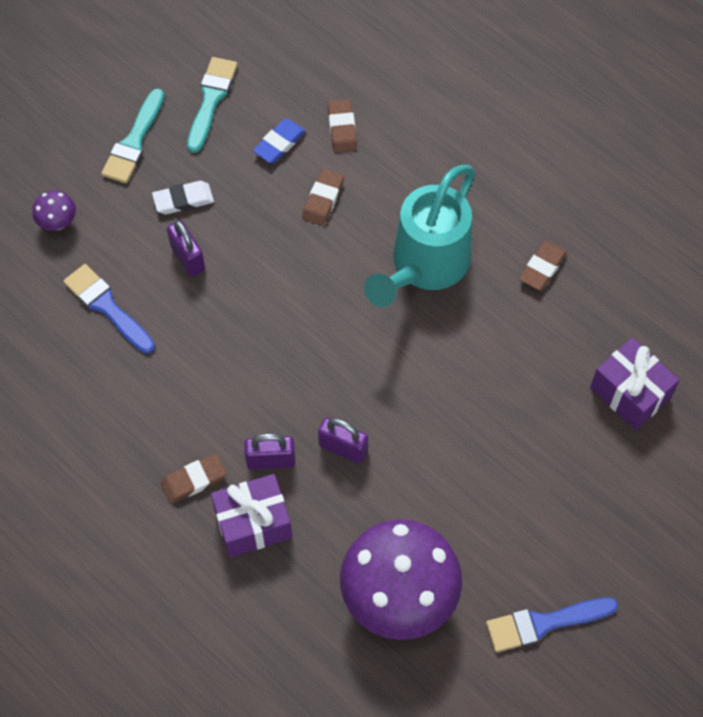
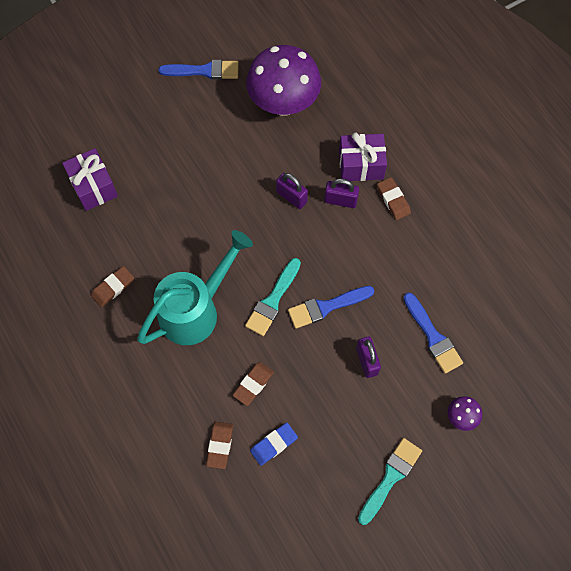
camera: 165 degrees left, 5 degrees up
(183, 200) = (360, 412): white eraser -> none
(194, 480) = (393, 200): brown eraser -> brown eraser turned 75 degrees clockwise
(211, 100) = (319, 503): turquoise brush -> turquoise brush (273, 300)
(255, 310) = (326, 307): none -> blue brush

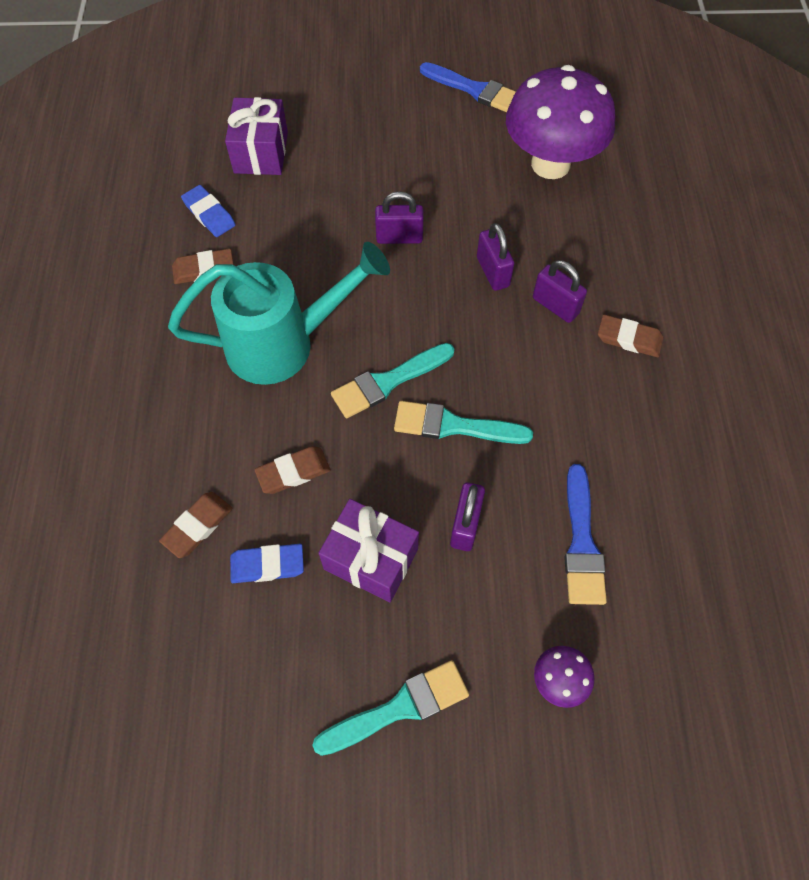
camera: 30 degrees right, 5 degrees down
(90, 248) = (209, 214): none -> blue eraser
(221, 202) = (399, 237): none -> purple padlock
(326, 307) = (454, 426): blue brush -> turquoise brush
(361, 165) = (609, 277): purple gift -> purple gift (371, 559)
(393, 200) = (629, 338): brown eraser -> brown eraser turned 75 degrees counterclockwise

